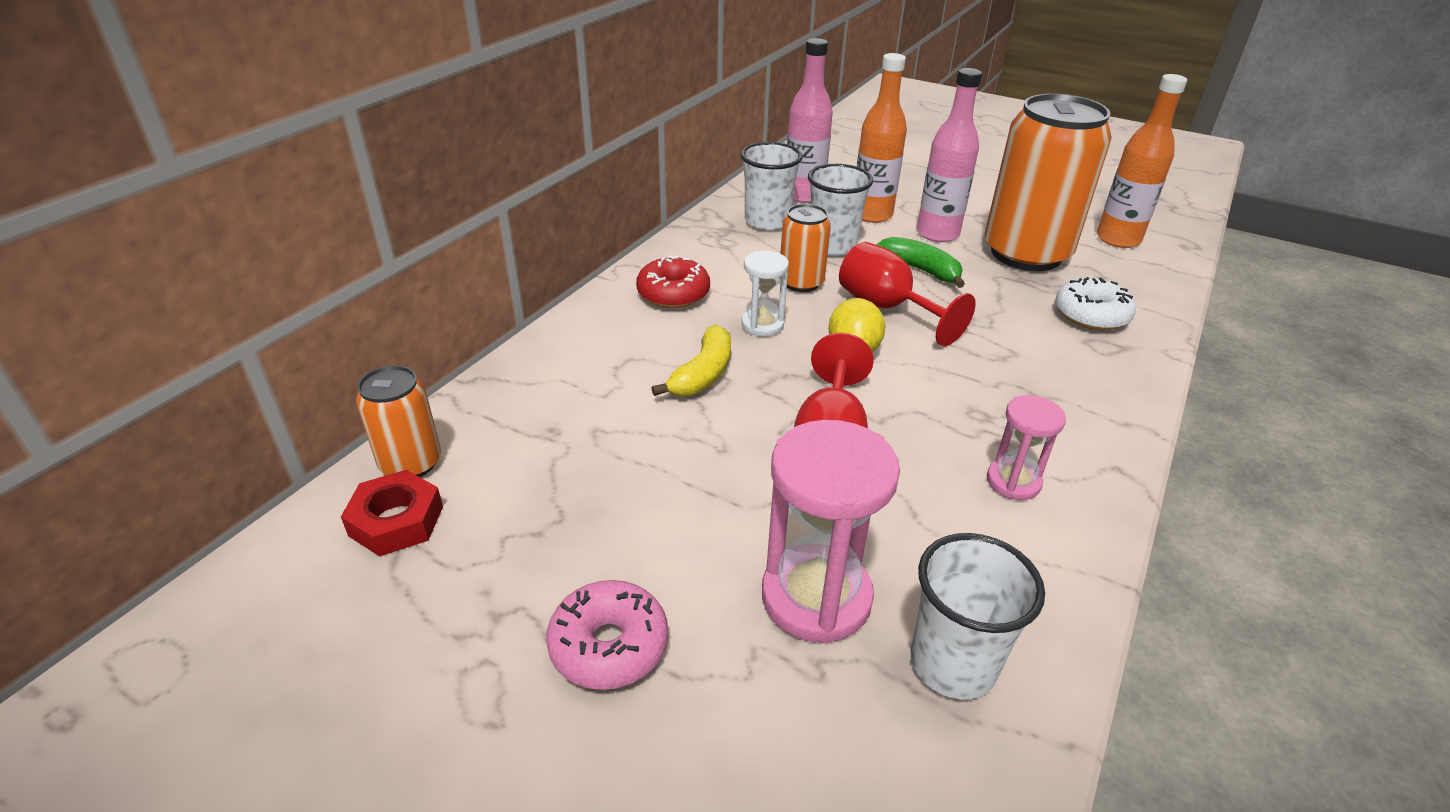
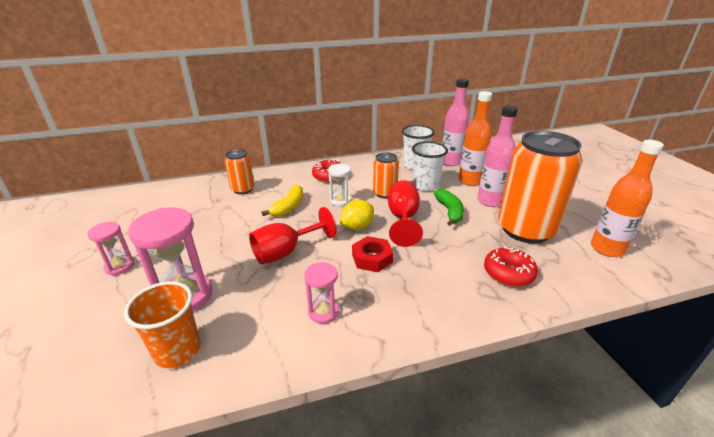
camera: 45 degrees right, 5 degrees down
(396, 521) = (143, 202): red nut -> red nut (372, 258)
(411, 463) = (172, 189): orange can -> orange can (243, 189)
(609, 645) = (119, 266): pink donut -> pink hourglass
(703, 374) = (289, 207): yellow banana -> yellow banana turned 45 degrees counterclockwise
(953, 664) = (178, 351): white cup -> orange cup
(1091, 315) = (508, 273): white donut -> red donut

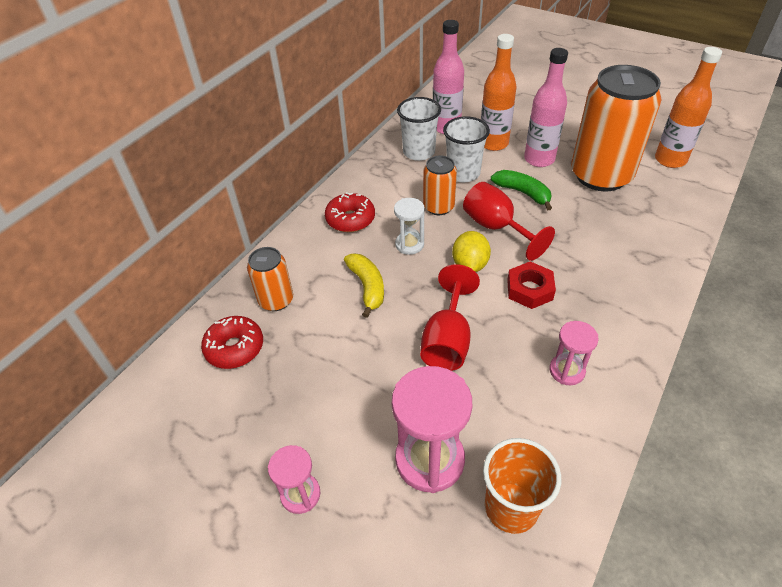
camera: 40 degrees left, 15 degrees up
(508, 273) = (640, 230): red donut -> red donut (235, 348)

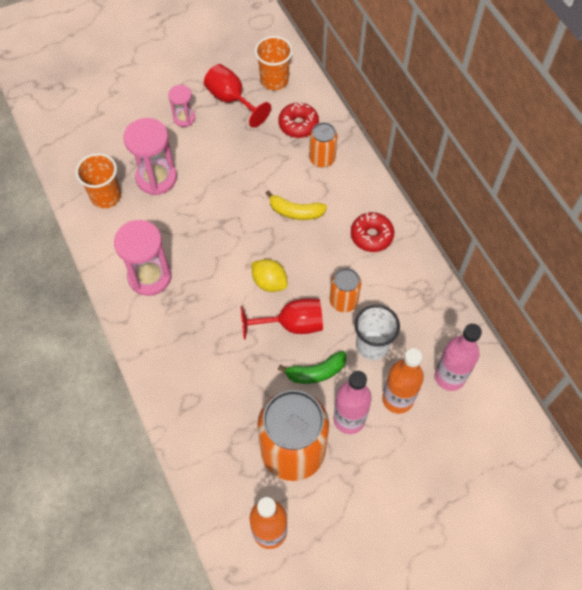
camera: 120 degrees right, 15 degrees up
(165, 416) = (274, 80): none -> orange cup
(409, 244) = (317, 258): white hourglass -> none
(419, 152) = (425, 330): white cup -> none
(447, 340) = (219, 230): red goblet -> red goblet (231, 99)
(529, 289) = (220, 302): red nut -> none
(566, 371) = (150, 276): pink hourglass -> pink hourglass, size x1.78

